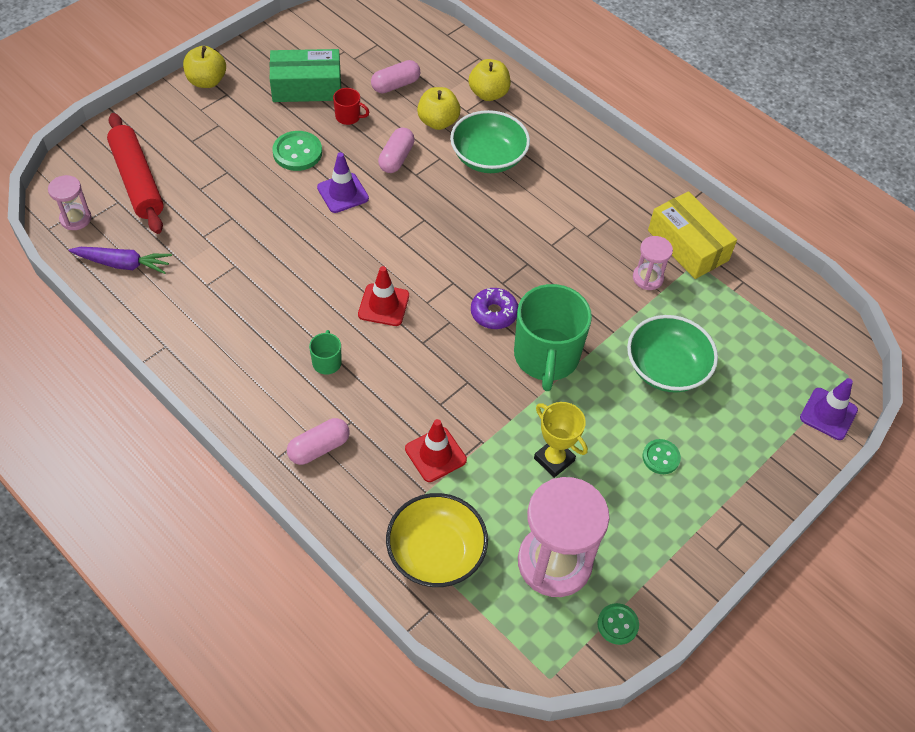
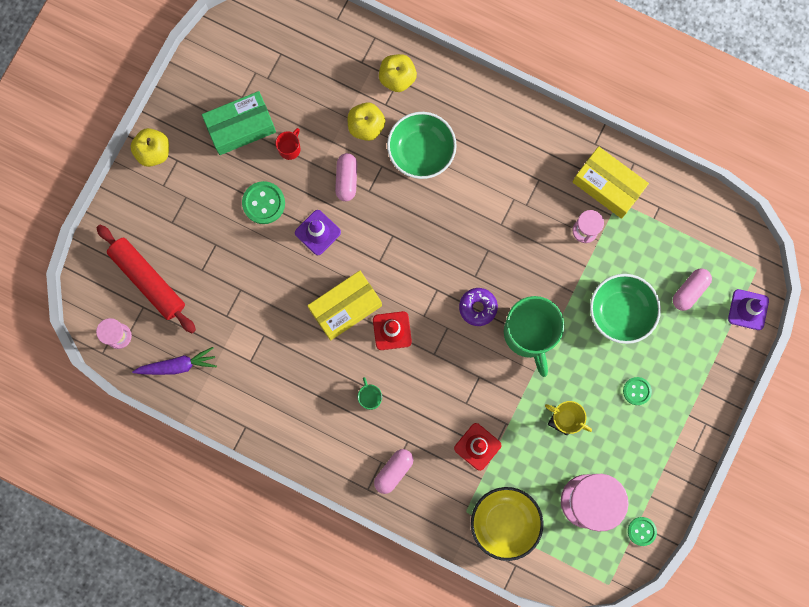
camera: 15 degrees left, 25 degrees up
(340, 268) = (345, 307): none -> yellow box
(348, 117) = (290, 148): red mug -> red mug turned 60 degrees counterclockwise
(395, 85) = (315, 97): pink capsule -> pink capsule (689, 291)

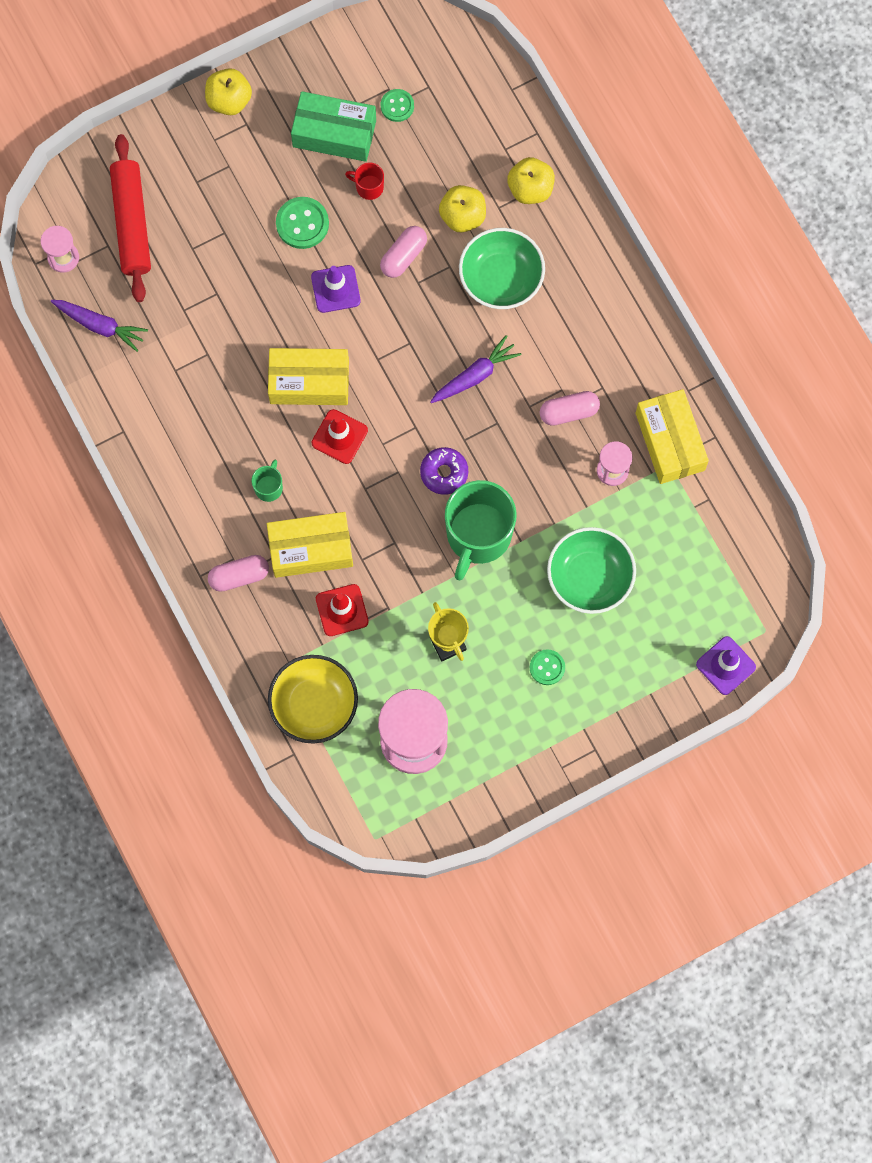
camera: 35 degrees right, 5 degrees down
(290, 148) = (368, 187): red mug -> red mug turned 135 degrees counterclockwise
(427, 420) = (311, 549): none -> yellow box
(451, 228) = (475, 375): none -> purple carrot
(641, 531) = (448, 810): green button -> green button (397, 106)
(689, 291) = (677, 605): pink capsule -> pink capsule (569, 412)

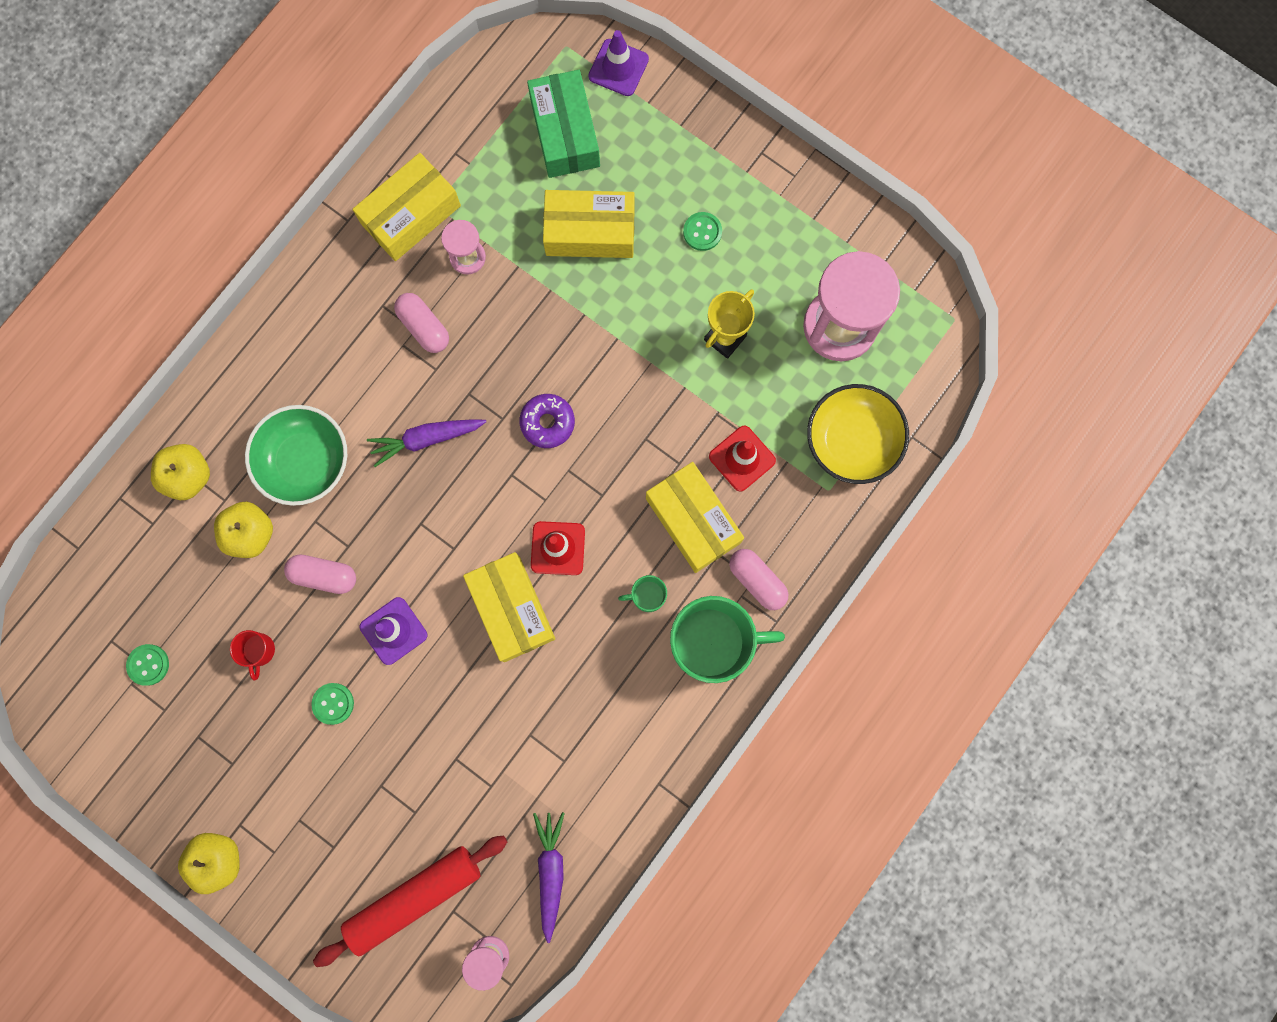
camera: 115 degrees left, 5 degrees up
(302, 224) = (333, 703): green button -> green button, size x0.64
(334, 133) = (210, 719): green box -> green box (565, 133)
(475, 375) = (426, 439): purple carrot -> purple carrot turned 45 degrees counterclockwise
(478, 535) = (598, 359): green mug -> green mug (712, 642)
(589, 577) = (590, 231): green bowl -> yellow box

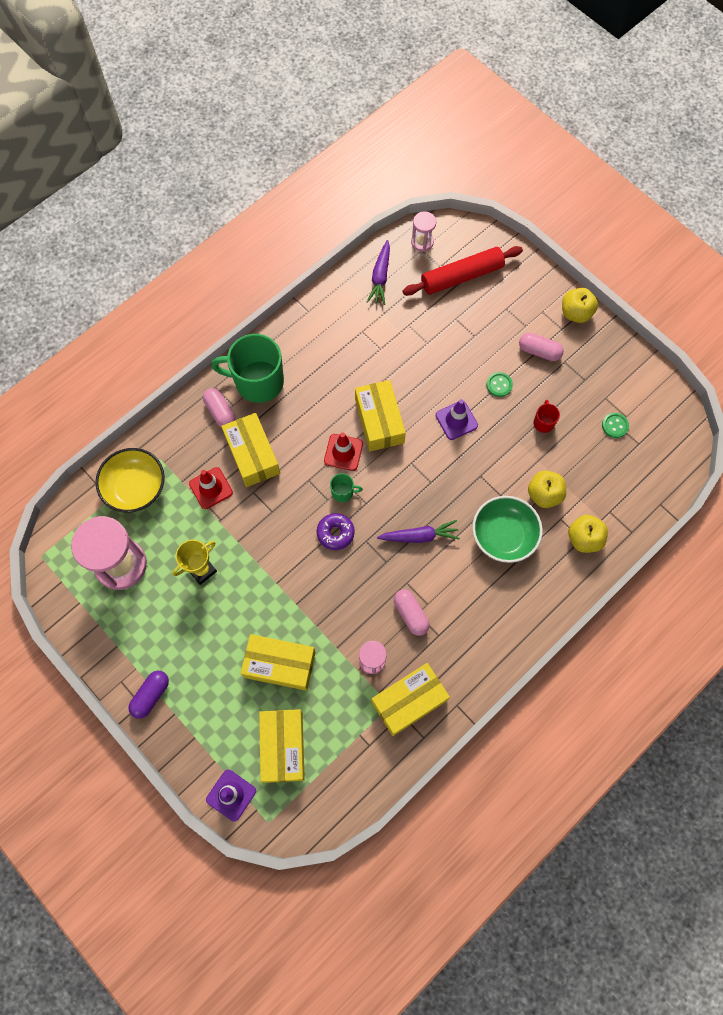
camera: 170 degrees left, 10 degrees down
(324, 575) = (498, 460): pink capsule -> pink capsule (539, 351)
(565, 133) = (283, 747): green box -> yellow box
(647, 596) = (292, 414): green mug -> green mug (343, 492)
(702, 232) = (199, 650): green button -> none
(750, 165) = (151, 695): none -> purple capsule

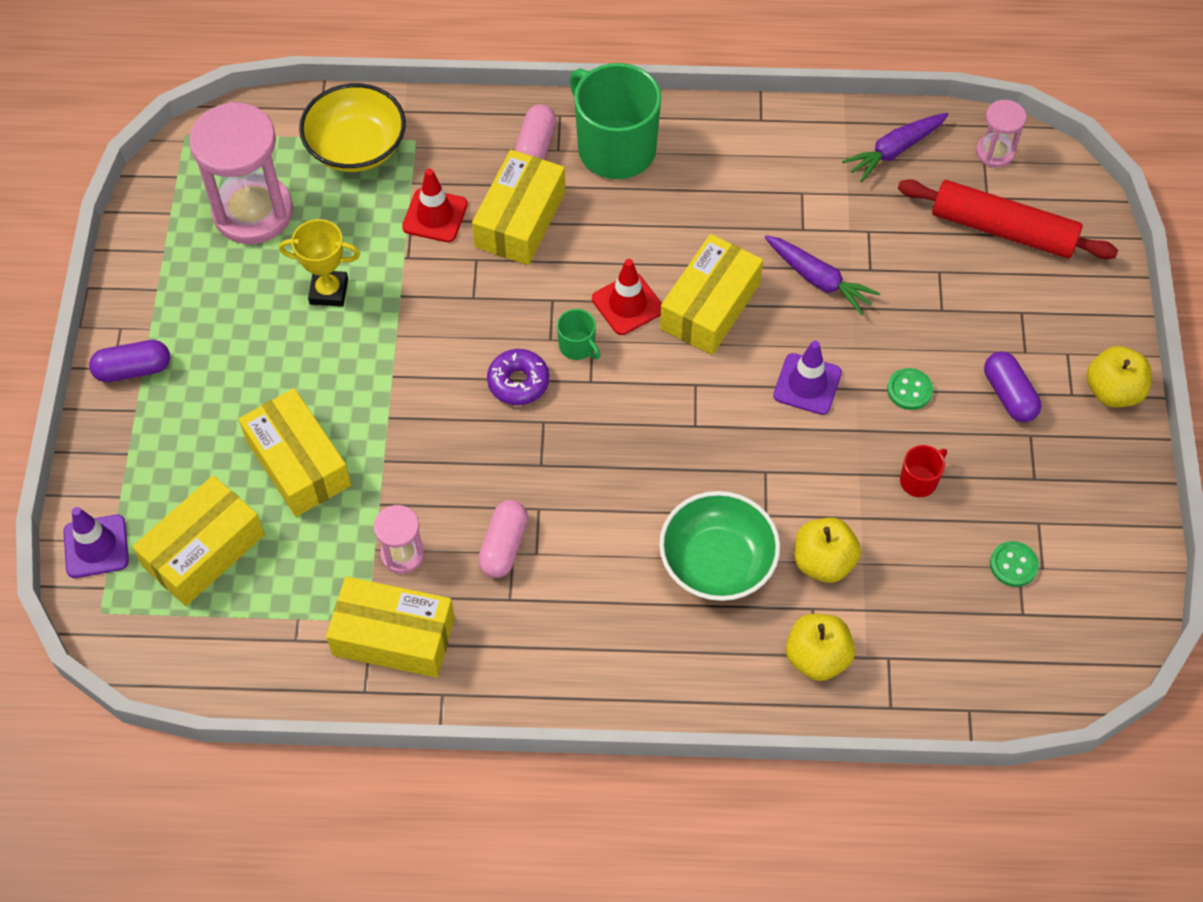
camera: 45 degrees right, 10 degrees down
(419, 536) = (612, 472): purple carrot -> purple carrot (818, 280)
(539, 351) = (1009, 395): pink capsule -> purple capsule

